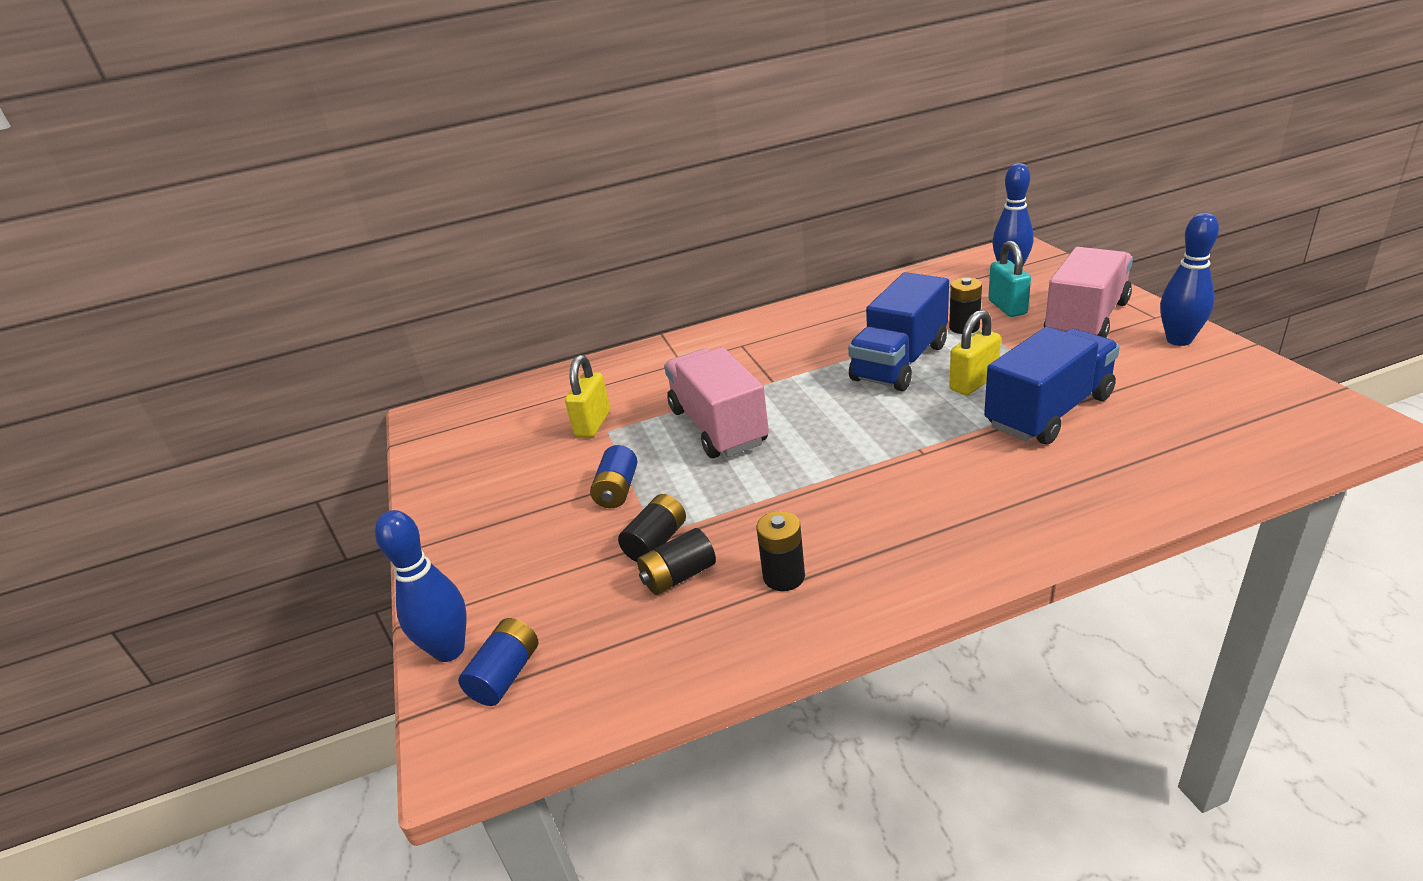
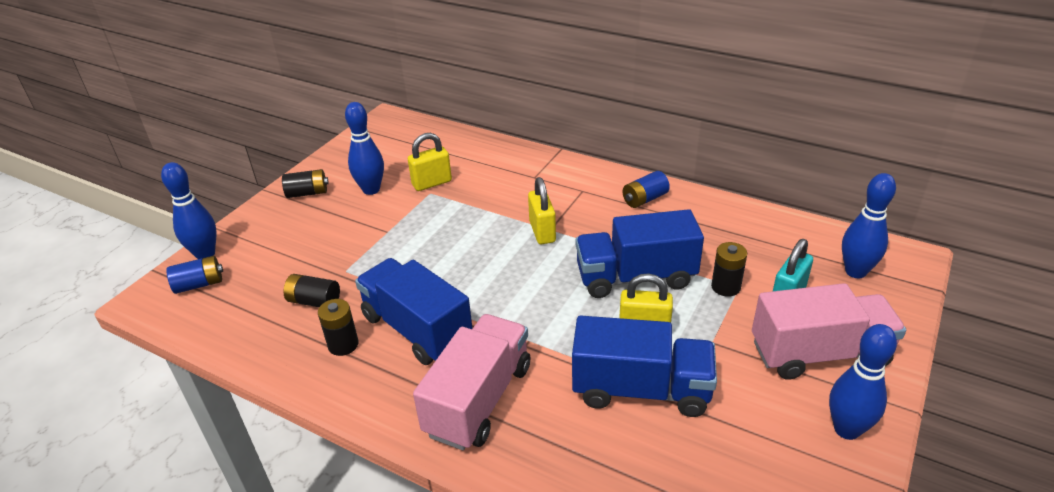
camera: 45 degrees right, 5 degrees up
(538, 468) = (371, 190): none -> blue bowling pin
(617, 490) = (374, 232): blue battery -> blue battery (644, 199)
(656, 542) = (338, 275): black battery -> black battery (307, 193)
(718, 426) = (473, 235): pink truck -> pink truck (479, 400)
(771, 386) = (542, 232): none -> yellow padlock
(821, 513) = (417, 329): none -> blue truck

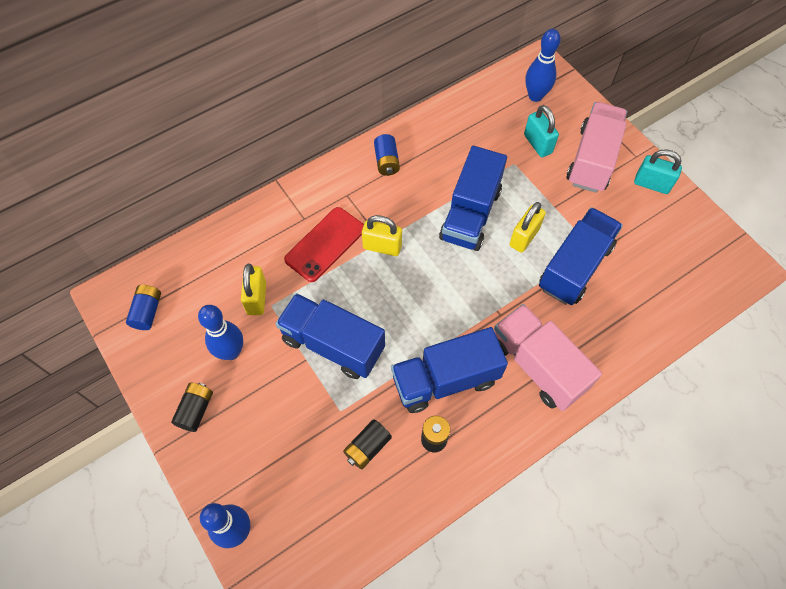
camera: 65 degrees left, 25 degrees up
(199, 284) = (283, 544): blue battery -> blue battery (147, 312)
(412, 241) = (333, 344): none -> blue truck
(516, 198) = (325, 244): none -> red phone
(725, 287) = (510, 170): black battery -> none
(846, 429) = (651, 184): blue bowling pin -> turquoise padlock

